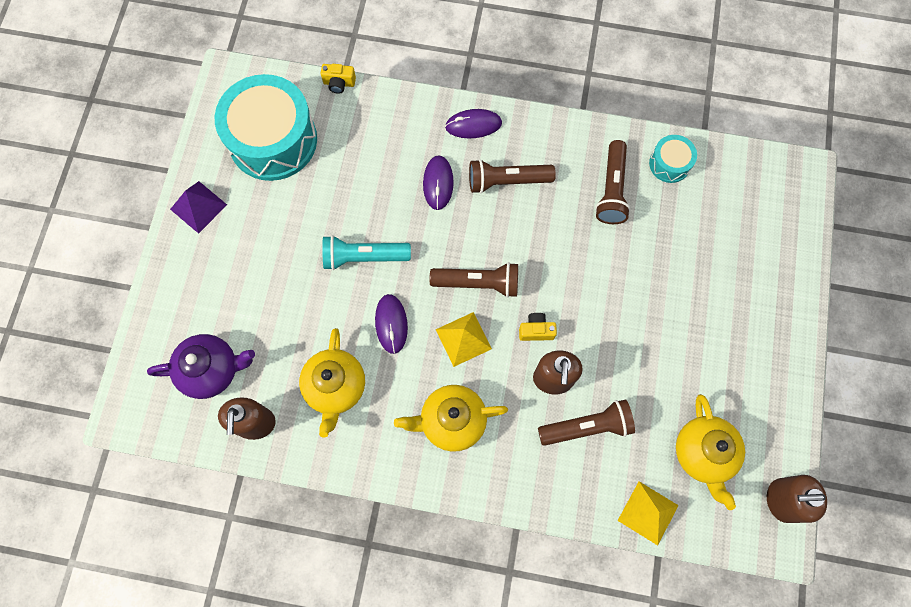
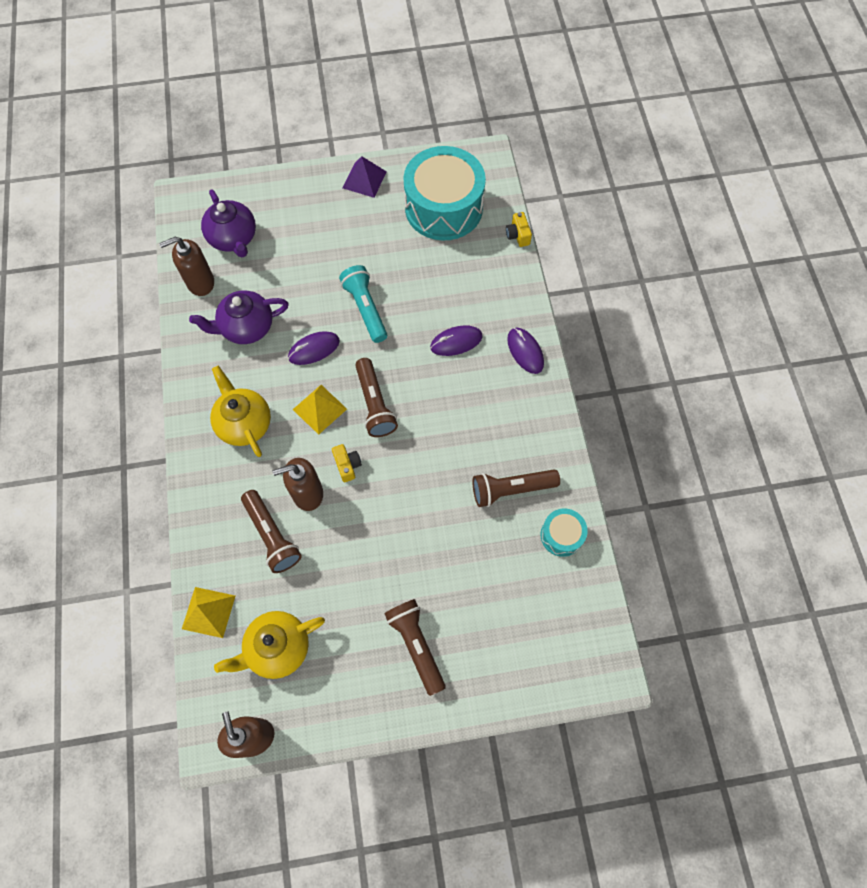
camera: 70 degrees right, 5 degrees down
(335, 387) = (246, 327): yellow teapot -> purple teapot
(507, 181) = (481, 396): brown flashlight -> brown flashlight (416, 645)

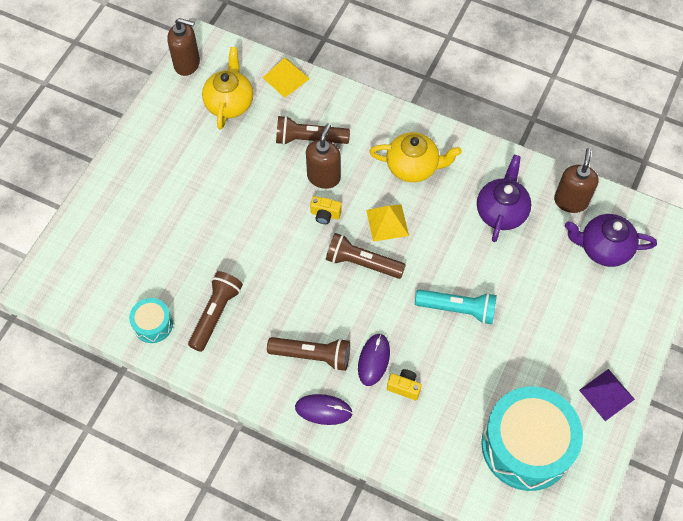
camera: 125 degrees right, 5 degrees down
(314, 349) = (445, 248): purple mouse -> none
(416, 645) = (161, 181): brown flashlight -> brown flashlight (312, 355)
(518, 235) = (448, 492): yellow camera -> yellow camera (404, 387)

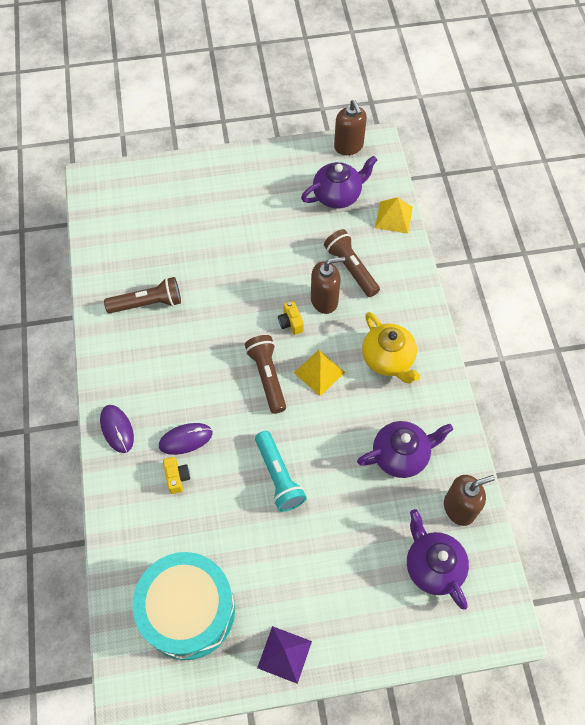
camera: 55 degrees right, 0 degrees up
(153, 324) = (110, 269): turquoise drum -> none
(229, 103) = (338, 195): yellow teapot -> purple teapot
(312, 355) = (158, 392): brown flashlight -> none

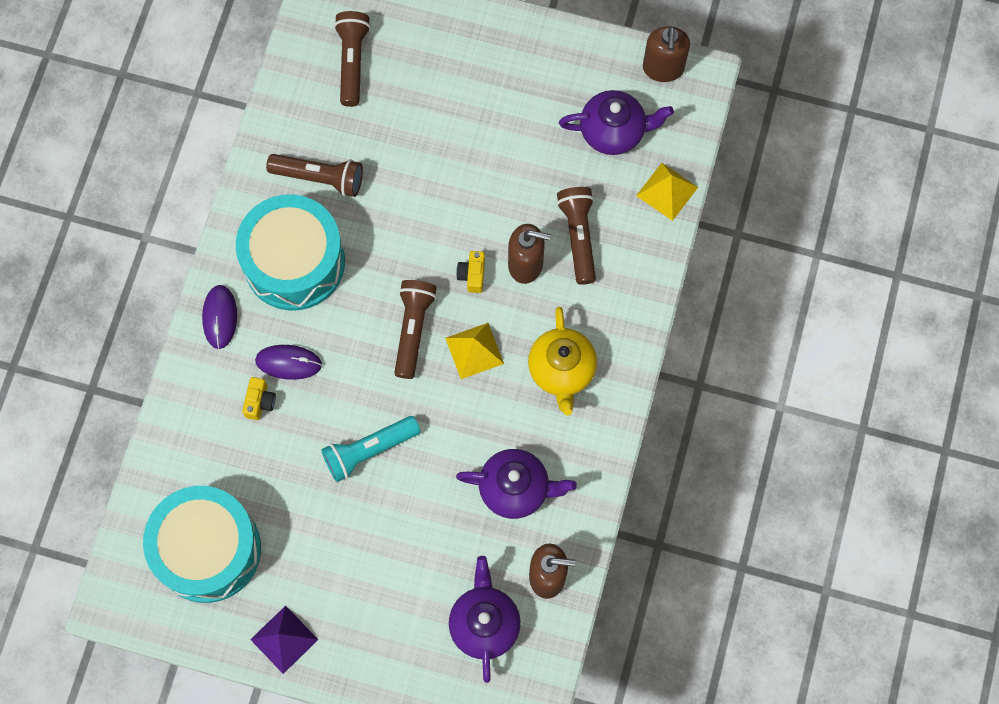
camera: 25 degrees right, 10 degrees up
(135, 221) = (352, 62): none -> brown flashlight
(156, 367) = (294, 262): none -> turquoise drum
(278, 476) = (369, 450): turquoise flashlight -> turquoise flashlight turned 60 degrees clockwise

